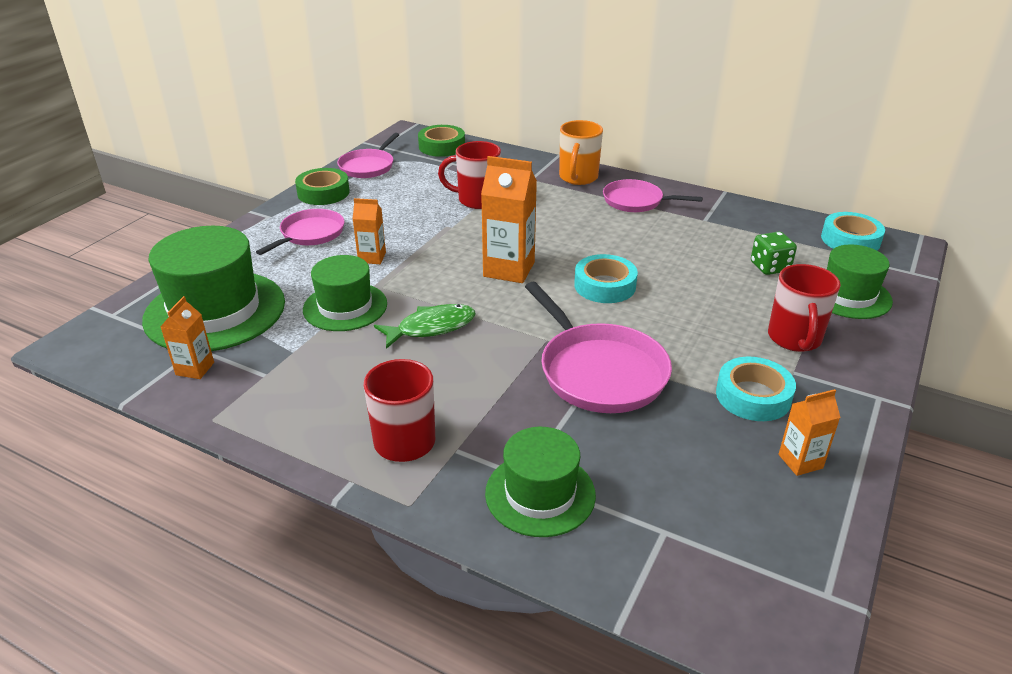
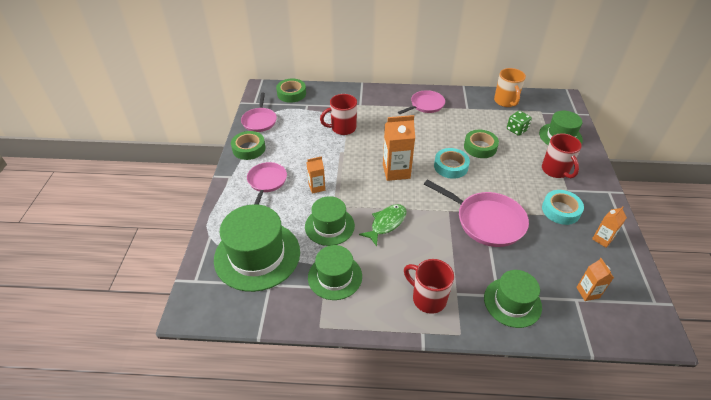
camera: 25 degrees left, 10 degrees up
(195, 369) = (280, 298): orange carton -> orange carton (587, 292)
(293, 367) = (335, 276): none -> green hat
(578, 178) = (384, 97): orange mug -> orange mug (506, 101)
(636, 201) = (425, 105): pink pan -> pink pan turned 150 degrees clockwise
(680, 274) = (480, 147): none -> green tape
(850, 240) = (539, 101): turquoise tape -> none

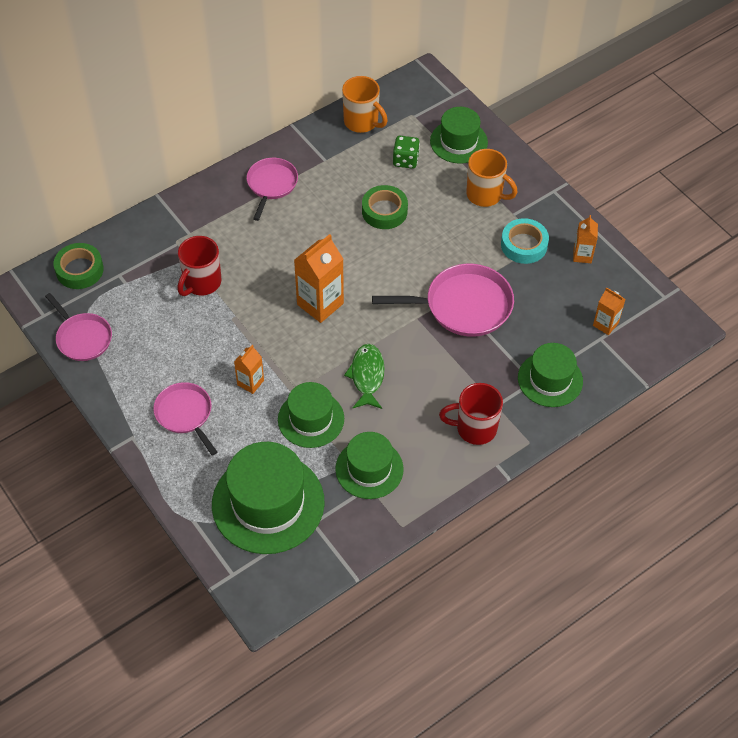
camera: 40 degrees left, 10 degrees up
(249, 148) = (113, 386): green tape -> none
(450, 166) = (374, 259): turquoise tape -> none
(555, 170) = (485, 195): red mug -> orange mug

